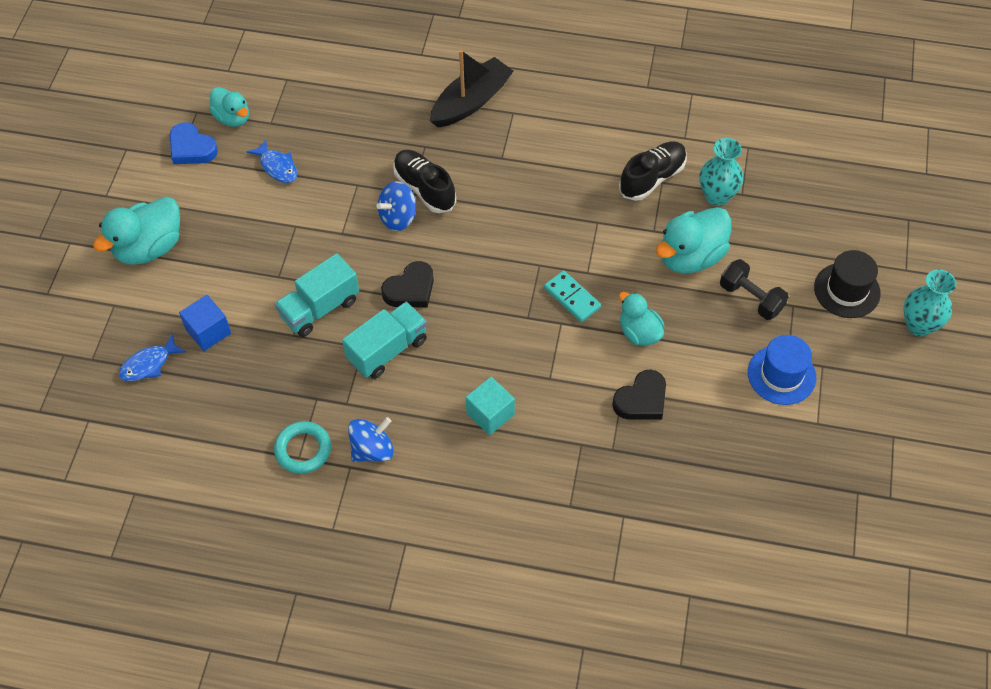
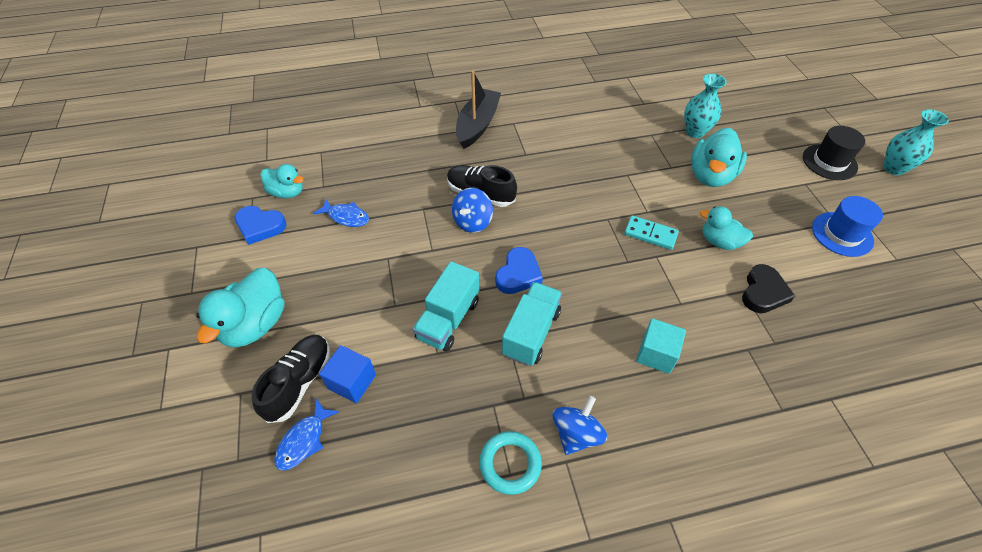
camera: 25 degrees left, 5 degrees down
(410, 289) = (518, 274): black heart -> blue heart
(652, 178) = (643, 134): black shoe -> black shoe (299, 382)
(751, 298) = (774, 189): black dumbbell -> none

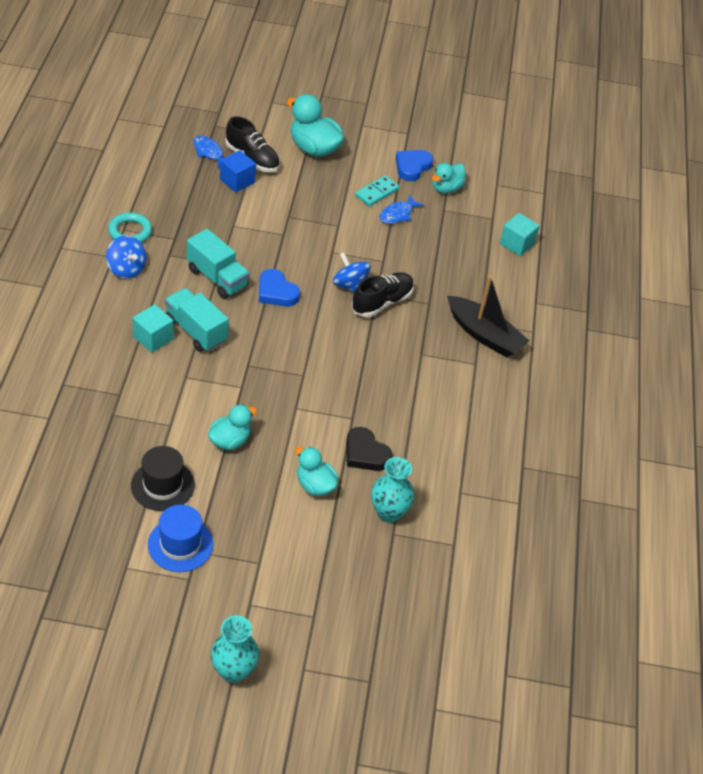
camera: 105 degrees right, 5 degrees down
(350, 130) = (516, 244): none -> turquoise cube
(448, 319) = (258, 239): turquoise truck -> turquoise truck (195, 331)
(650, 234) = (268, 395): turquoise domino -> turquoise domino (377, 192)
(710, 176) = (315, 485): turquoise duck -> turquoise duck, size x0.63
(763, 292) = (160, 437): black heart -> black heart (365, 453)
(829, 162) = (277, 611): black hat -> black hat (162, 485)

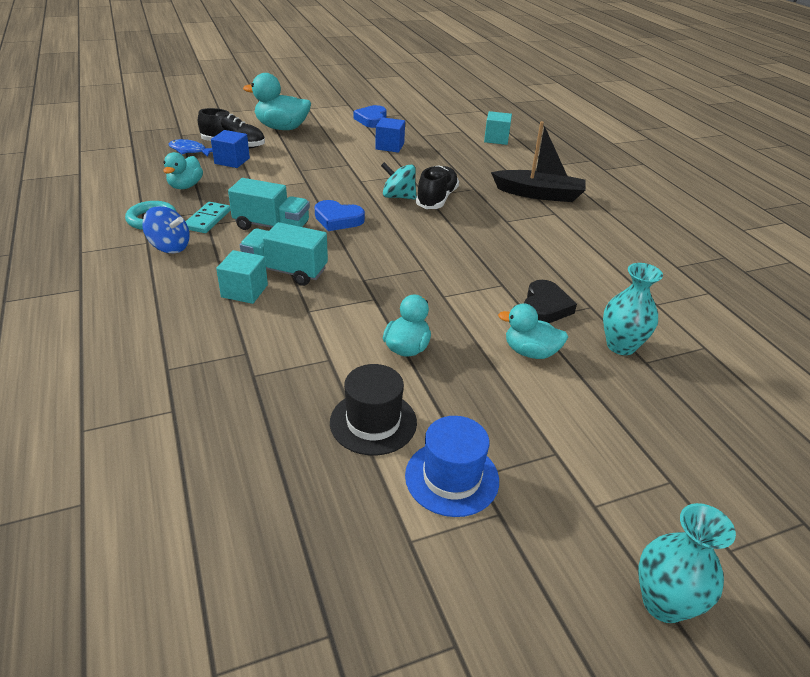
camera: 25 degrees left, 10 degrees down
(350, 285) = (398, 197): blue spinning top -> turquoise spinning top
(365, 453) = (545, 307): black heart -> black heart turned 90 degrees counterclockwise
(377, 192) = (359, 139): turquoise domino -> turquoise domino (207, 220)
(397, 214) = (389, 146): blue fish -> blue cube
(446, 188) = (410, 124): turquoise duck -> turquoise duck (185, 186)

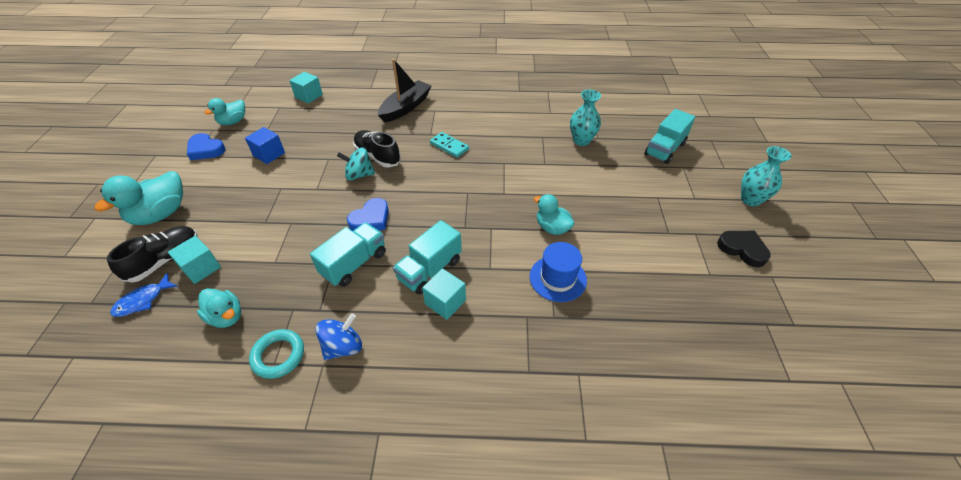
camera: 65 degrees left, 10 degrees up
(207, 220) = (311, 309): turquoise domino -> turquoise domino (449, 146)
(232, 161) = (201, 268): blue cube -> turquoise cube
(373, 422) = (617, 264): black hat -> none
(398, 197) = (359, 175): turquoise spinning top -> turquoise spinning top turned 45 degrees clockwise
(452, 477) = (668, 243): blue hat -> blue hat (557, 278)
(530, 352) = (575, 176): turquoise duck -> turquoise duck (233, 122)
(545, 307) = (535, 154): black heart -> black heart (742, 249)
(699, 450) = (665, 149): none -> turquoise truck

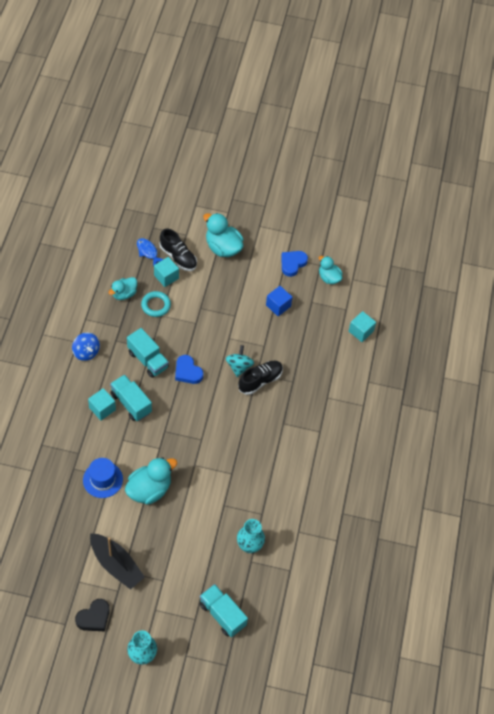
camera: 95 degrees right, 10 degrees up
(278, 355) = (89, 321): turquoise ring -> turquoise ring (156, 305)
(406, 107) = (328, 408): black boat -> black boat (116, 565)
(449, 146) = (262, 435): turquoise domino -> none
(552, 228) = (149, 489): turquoise duck -> turquoise duck, size x1.59

